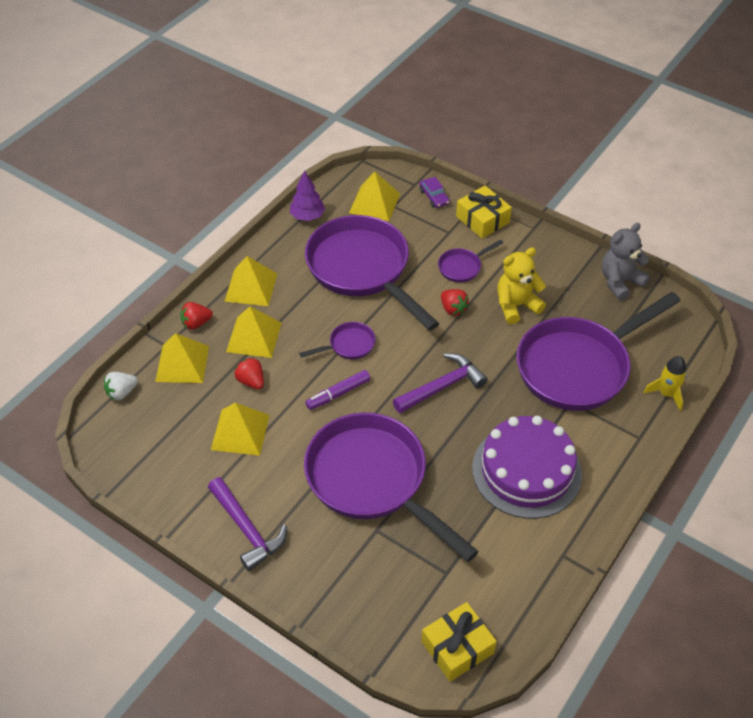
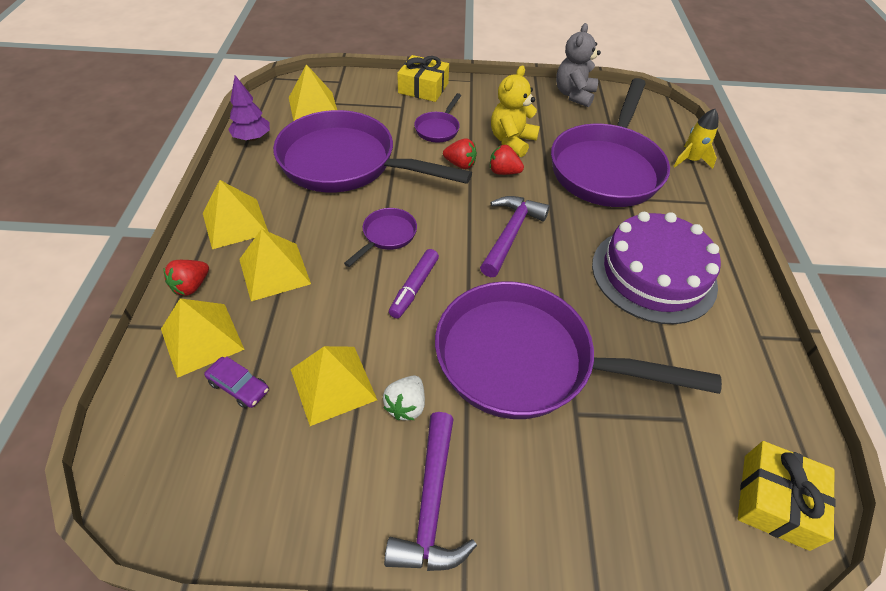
camera: 35 degrees left, 0 degrees up
(121, 392) = (135, 414): white strawberry -> white strawberry (406, 405)
(247, 529) = (431, 505): purple hammer -> purple hammer turned 75 degrees clockwise
(251, 381) = (305, 319): red strawberry -> red strawberry (503, 172)
(434, 197) = (365, 85): purple car -> purple car (239, 386)

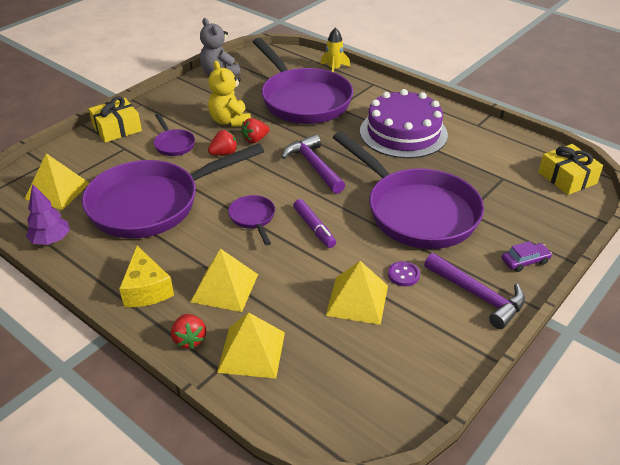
camera: 50 degrees left, 10 degrees down
(235, 223) = (146, 289): yellow pyramid -> yellow cheese
(239, 386) = (316, 347): purple car -> purple car (525, 261)
(406, 405) = (403, 275): white strawberry -> purple button
(525, 360) = (416, 211): purple pan -> purple pan turned 90 degrees counterclockwise

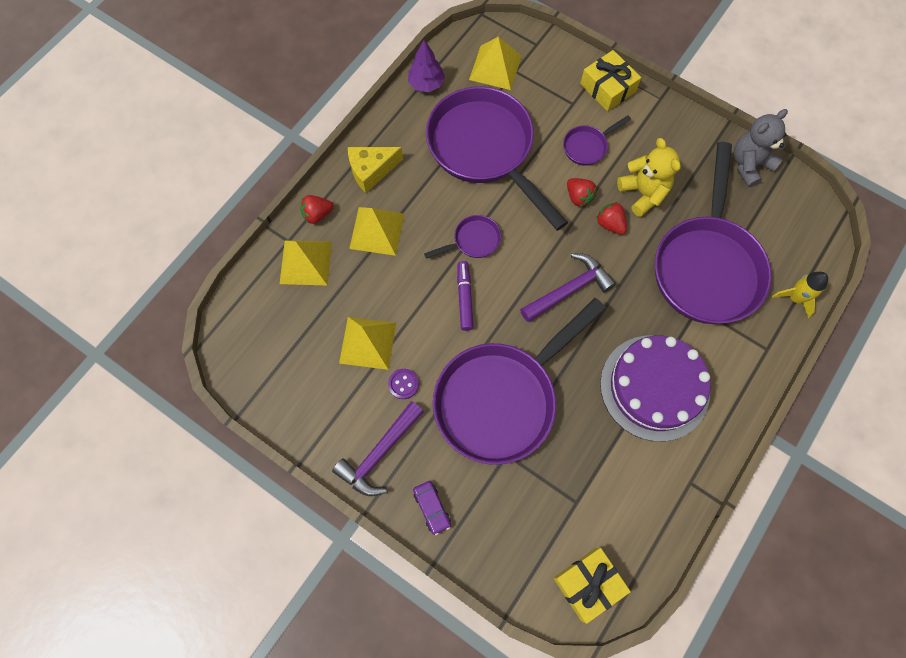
camera: 85 degrees right, 30 degrees up
(230, 121) = (643, 193): yellow teddy bear -> yellow teddy bear turned 90 degrees clockwise
(303, 100) = (707, 266): purple pan -> purple pan turned 45 degrees counterclockwise
(314, 228) = (464, 298): purple marker -> purple marker turned 120 degrees clockwise

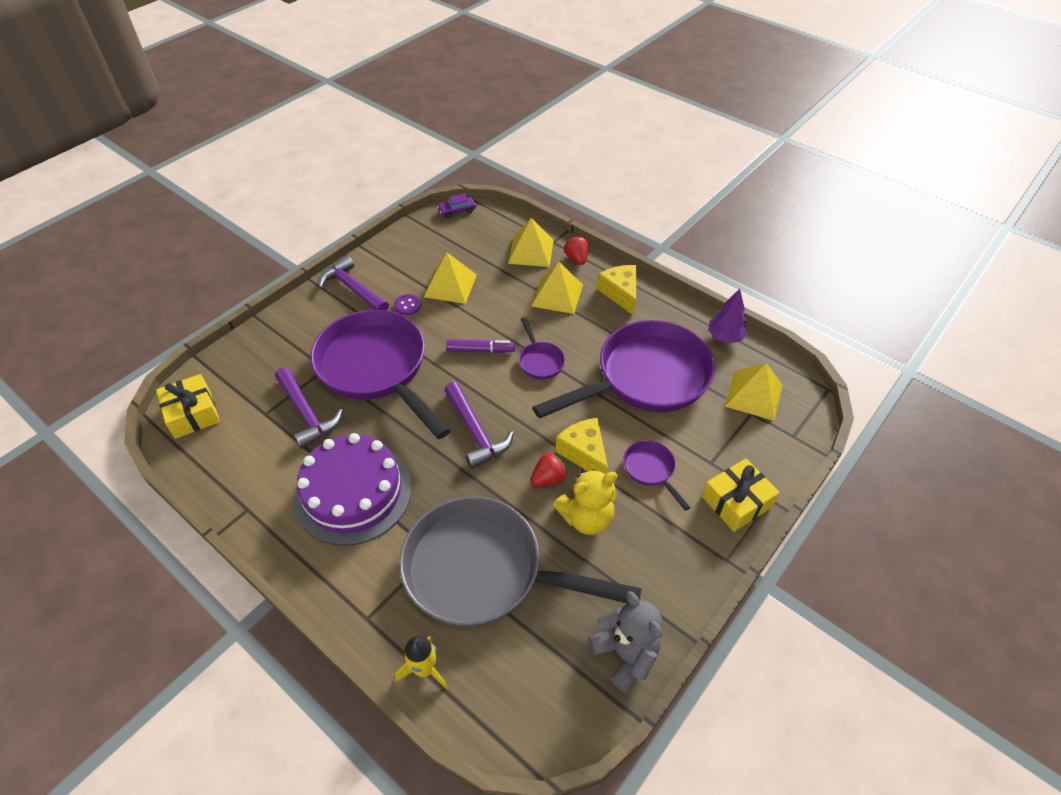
camera: 95 degrees right, 20 degrees down
(432, 508) = (298, 317): purple car -> purple car (457, 211)
(570, 457) = (307, 414): none -> purple hammer
(578, 197) = (584, 453): red strawberry -> yellow cheese
(707, 266) = (483, 571): purple pan -> grey pan

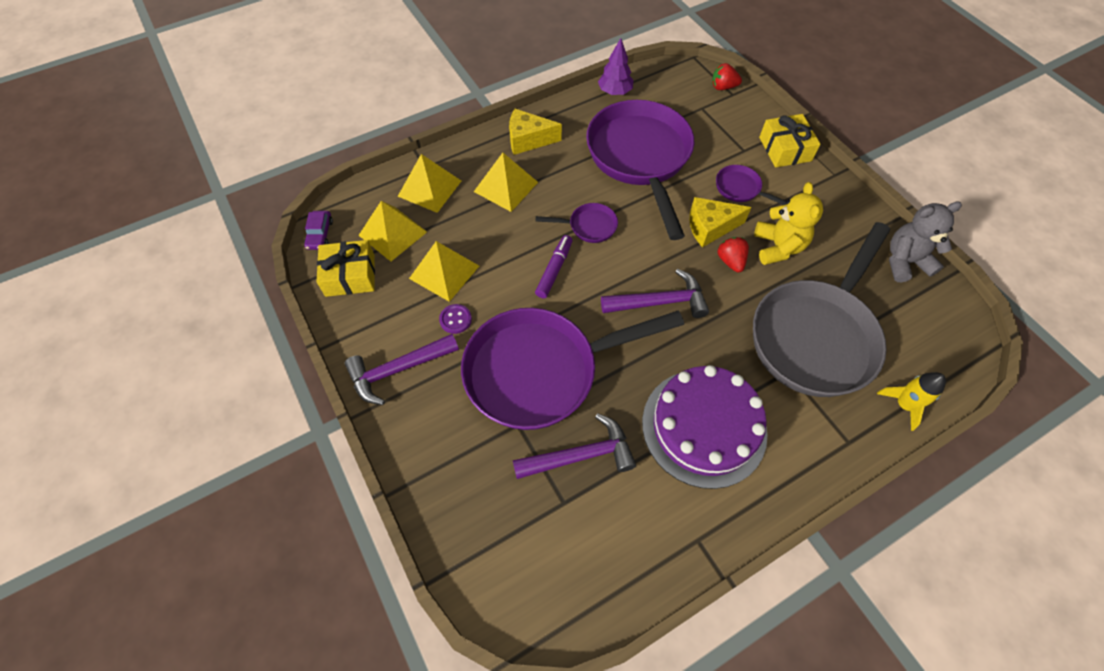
camera: 70 degrees left, 10 degrees up
(193, 413) = (532, 592): yellow gift -> yellow gift (350, 275)
(576, 259) = (462, 156): red strawberry -> red strawberry (723, 87)
(651, 470) = (741, 189): purple pan -> purple pan turned 45 degrees clockwise
(753, 395) = (684, 99): yellow pyramid -> yellow pyramid (392, 233)

